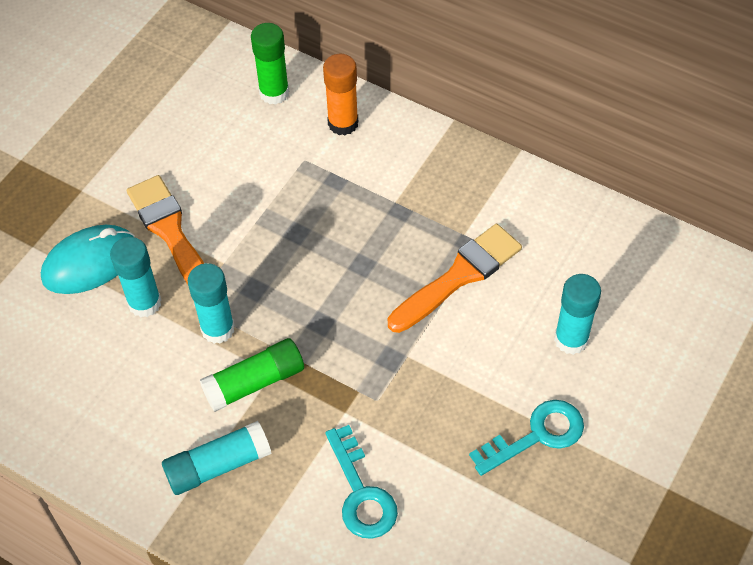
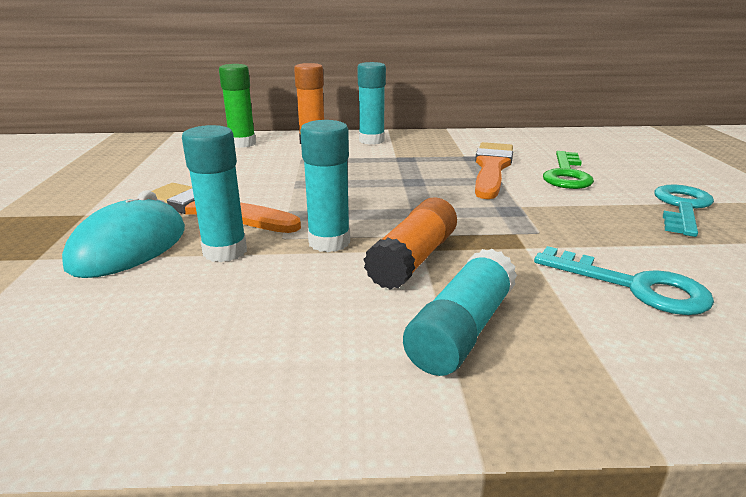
camera: 35 degrees left, 30 degrees down
(254, 382) = (413, 259): green glue stick -> orange glue stick
(513, 328) = (566, 175): none -> green key
(571, 339) = (609, 169): turquoise glue stick -> turquoise glue stick (371, 140)

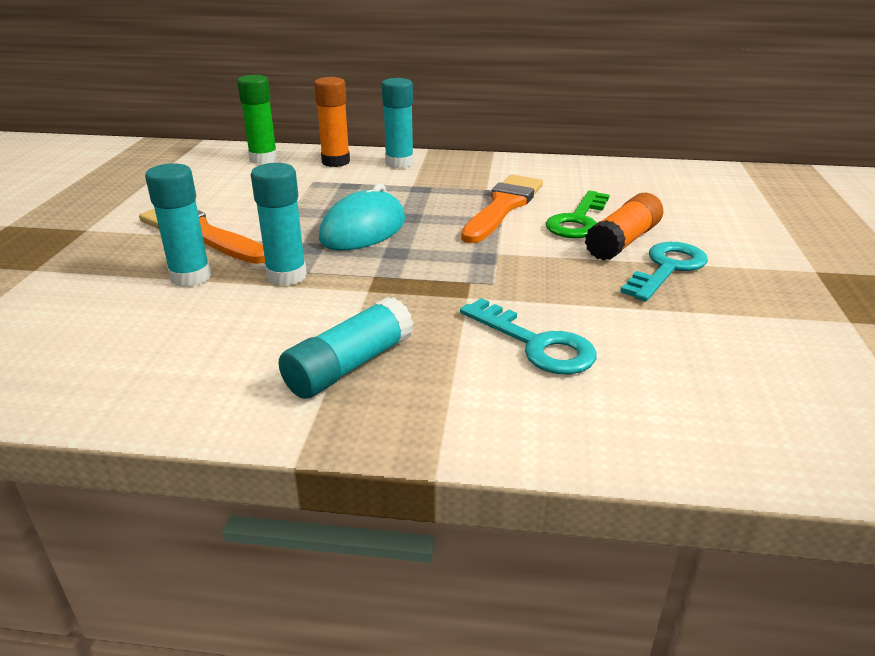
camera: 10 degrees right, 5 degrees up
(129, 247) = (112, 266): turquoise mouse -> turquoise mouse (363, 229)
(413, 259) = (352, 299): orange glue stick -> orange glue stick (623, 241)

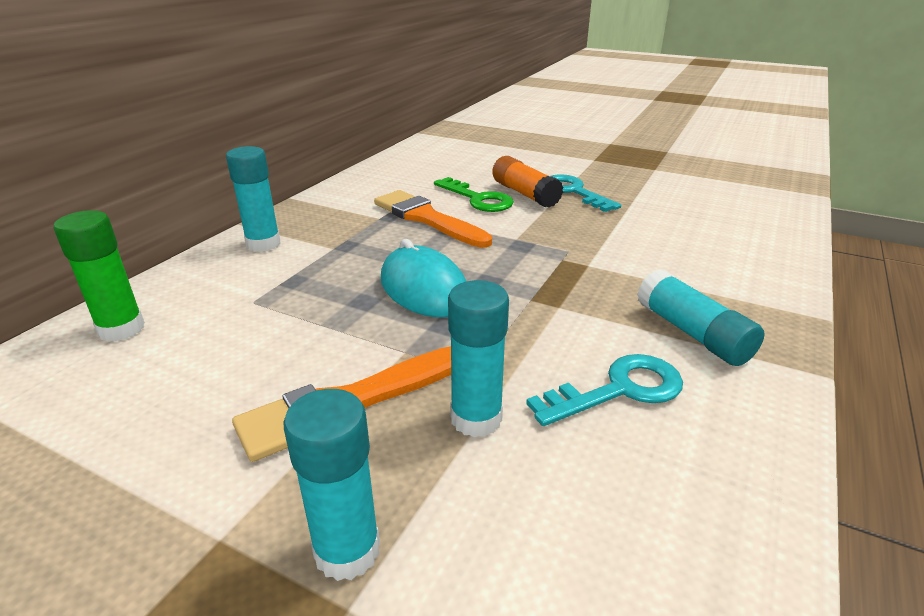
camera: 70 degrees left, 0 degrees up
(286, 276) = (508, 347): turquoise glue stick -> turquoise glue stick (347, 550)
(336, 162) = (208, 279): orange glue stick -> none
(536, 344) = (668, 254): turquoise key -> turquoise key (619, 390)

